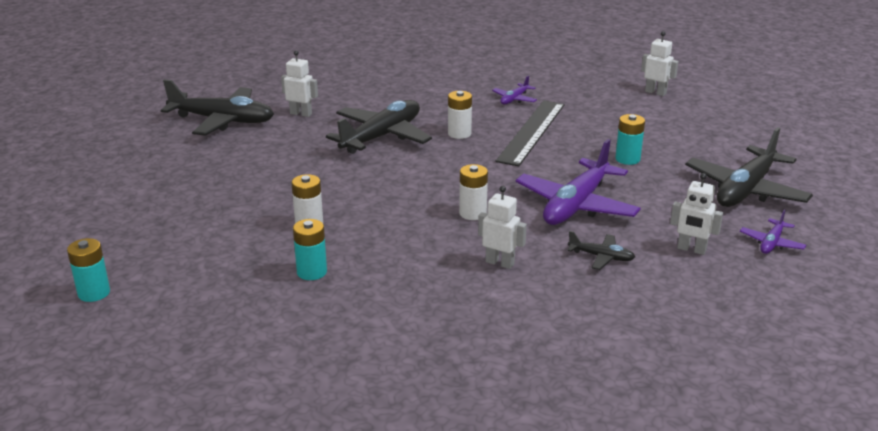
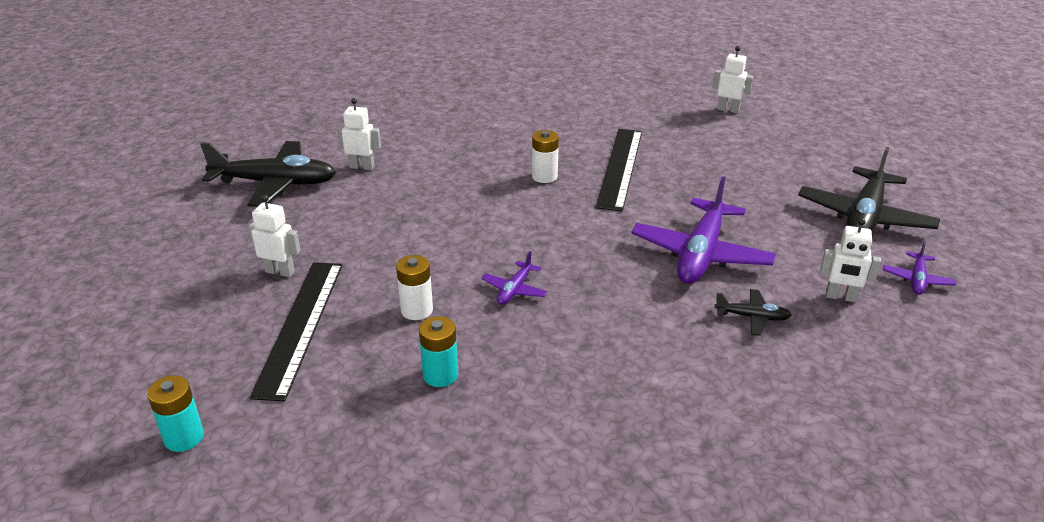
camera: 10 degrees left, 5 degrees up
(209, 226) = (300, 326): none -> black ruler
(381, 136) = (461, 188): black plane -> none
(472, 213) = (594, 276): white battery -> none
(500, 263) = (647, 337): white robot -> white robot (280, 271)
(514, 99) = (587, 129): purple plane -> purple plane (514, 290)
(627, 159) = (731, 191): turquoise battery -> none

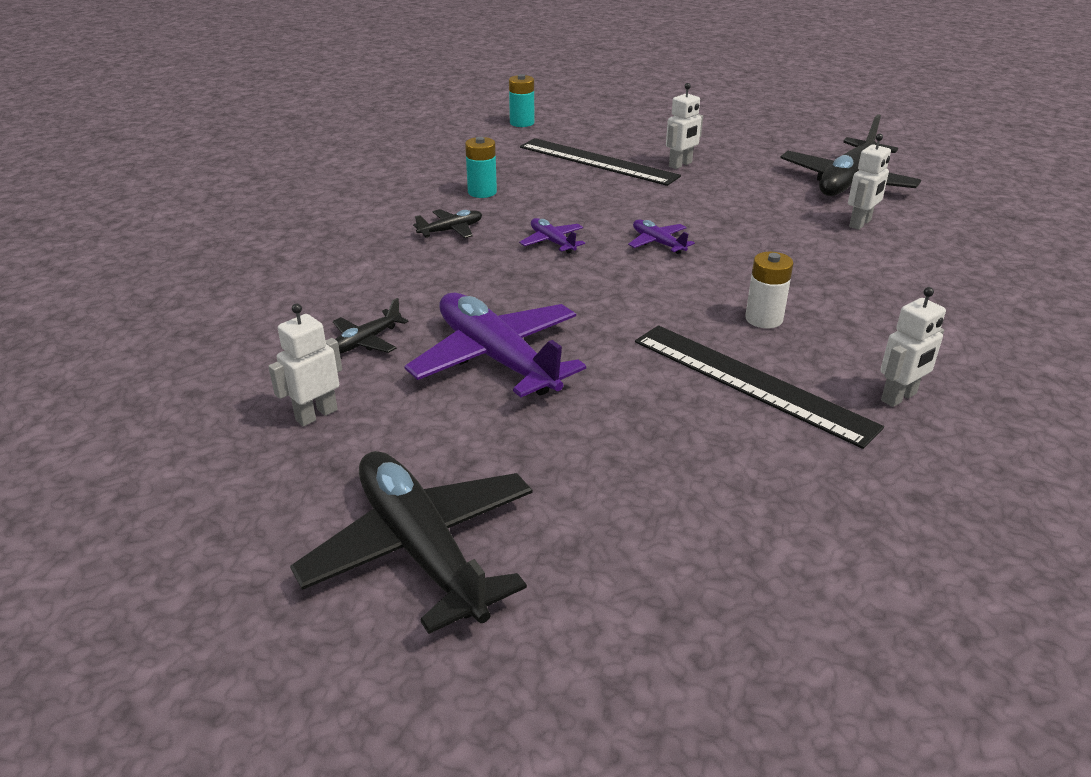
camera: 120 degrees right, 0 degrees up
(416, 310) = (570, 200): white battery -> none
(544, 357) = (451, 230): none -> black plane
(728, 110) = (926, 614): white robot -> white robot (899, 397)
(917, 280) = (258, 499): purple plane -> purple plane (658, 243)

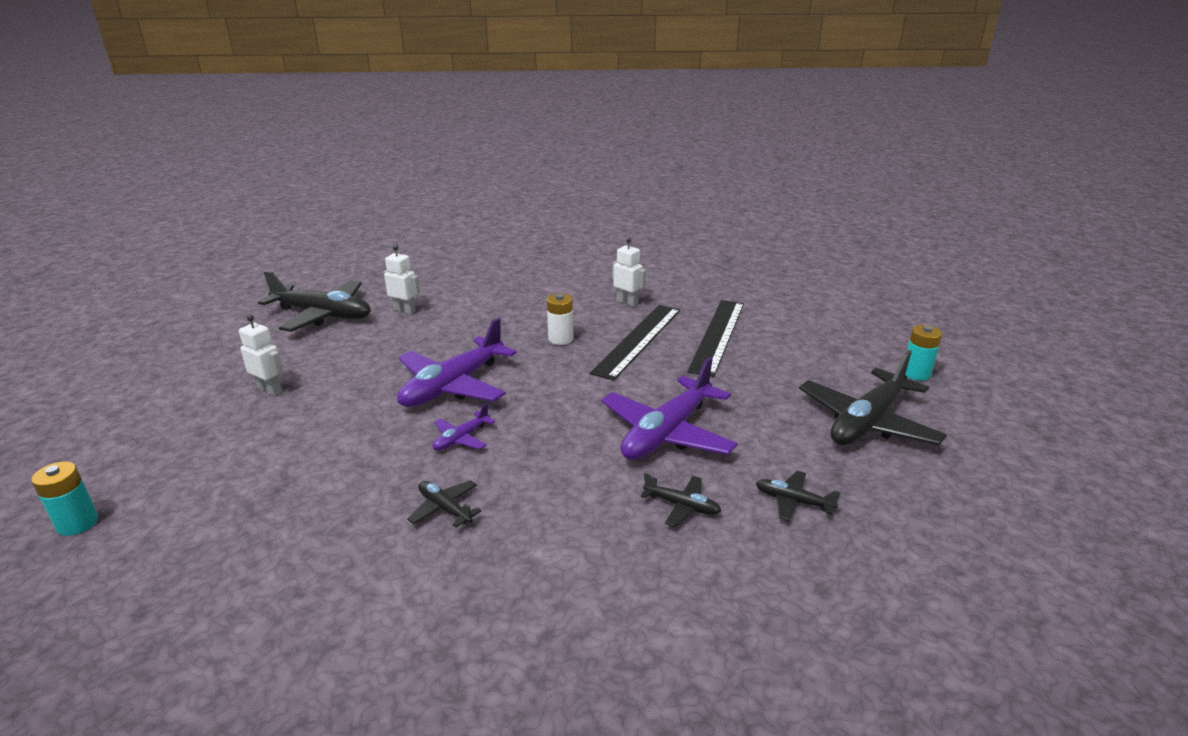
camera: 105 degrees left, 5 degrees down
(316, 415) = (793, 501): white robot -> black plane
(482, 192) = (336, 508): turquoise battery -> turquoise battery (916, 373)
(597, 161) = (250, 440): black ruler -> black ruler (717, 335)
(658, 243) = (453, 386): purple plane -> purple plane, size x2.16

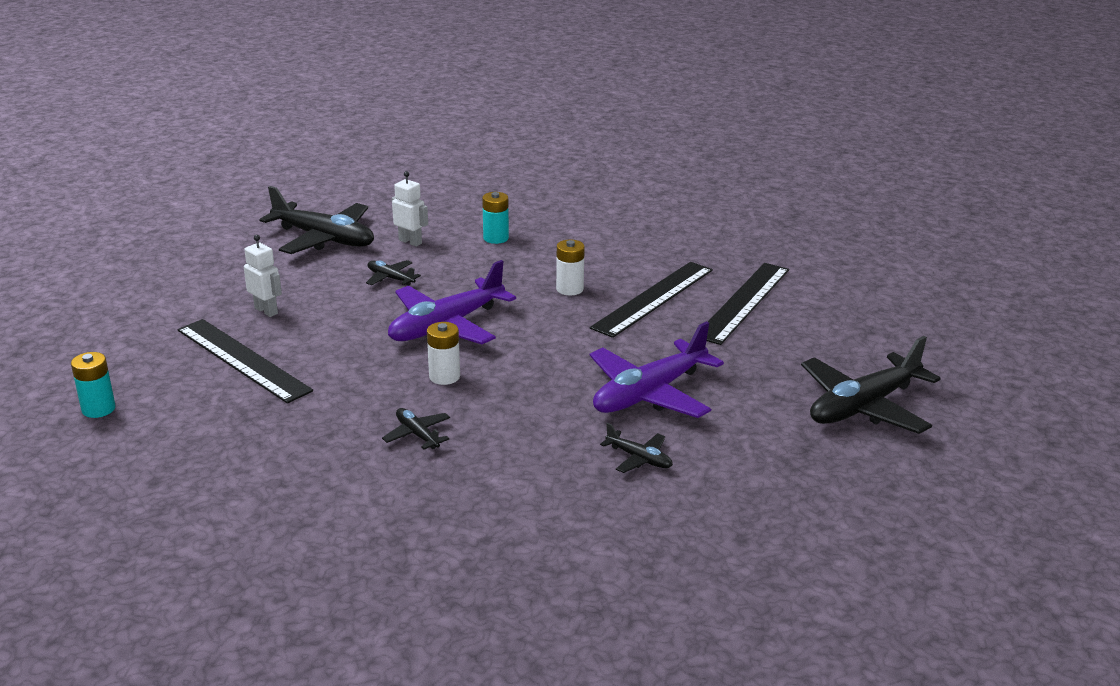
camera: 10 degrees right, 0 degrees up
(246, 444) = (243, 360): none -> black ruler
(461, 438) = (444, 376): purple plane -> white battery
(627, 302) = (656, 255): white robot -> none
(793, 501) = (749, 467): black plane -> black plane (390, 278)
(916, 373) = (946, 364): turquoise battery -> turquoise battery (496, 238)

